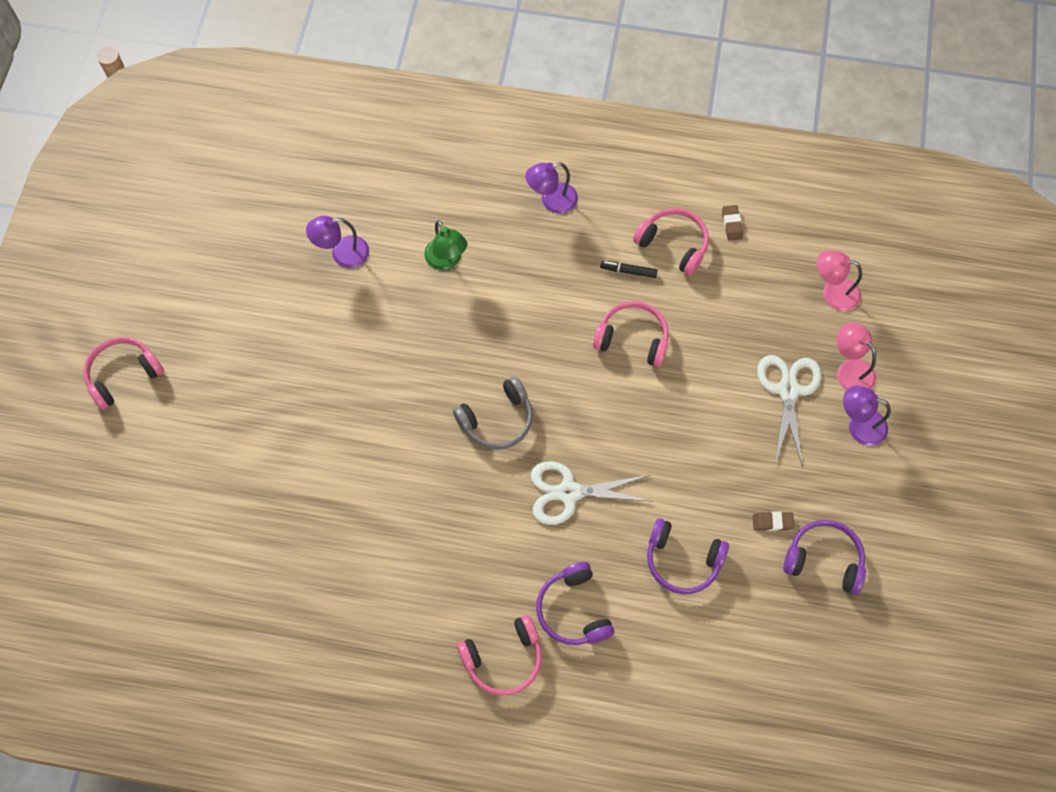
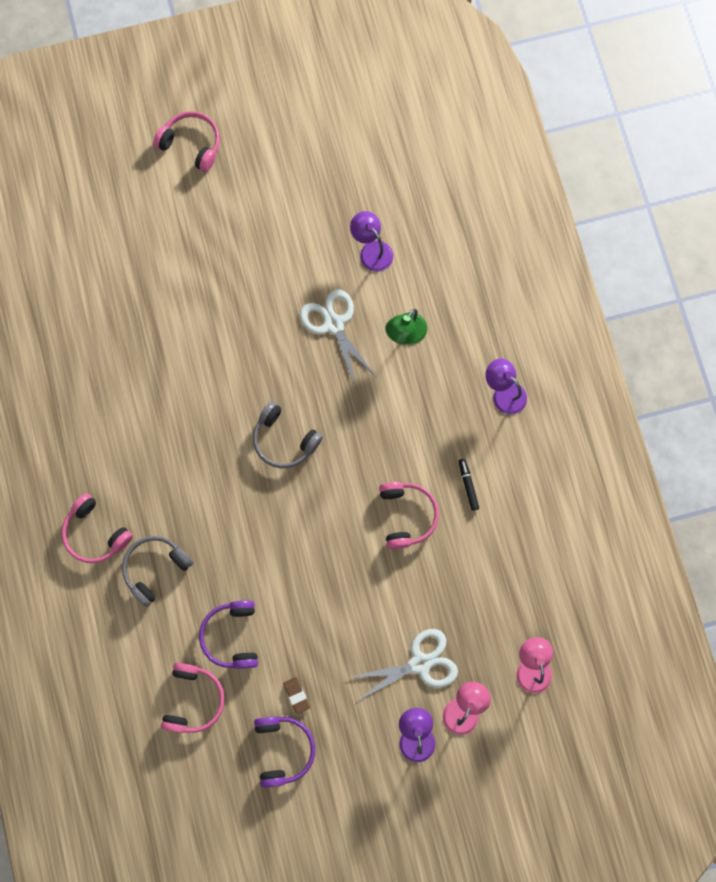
camera: 65 degrees right, 10 degrees up
(569, 493) = (248, 523): white scissors -> white scissors (333, 324)
(573, 610) = (155, 569): purple headphones -> grey headphones
(673, 244) = (512, 512): pink headphones -> pink headphones (193, 699)
(732, 224) = (557, 553): brown eraser -> none

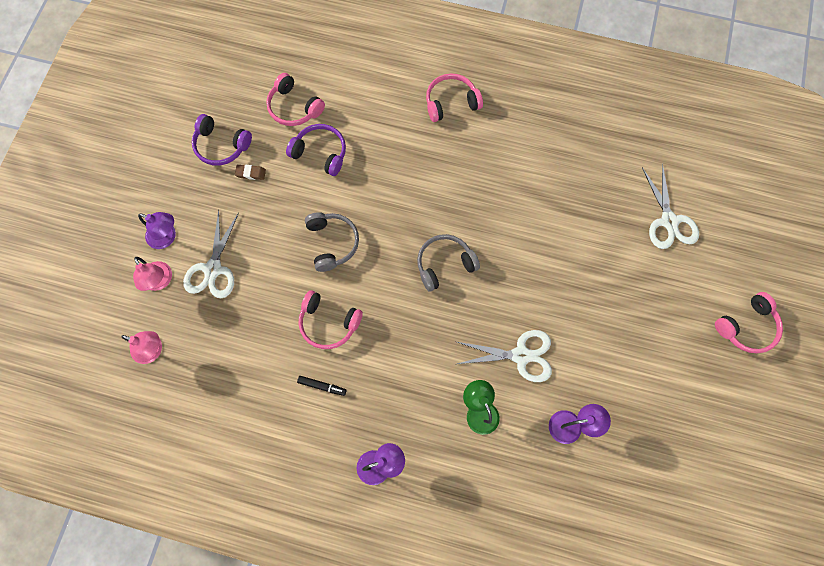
camera: 120 degrees right, 5 degrees down
(118, 254) = (669, 221): none -> white scissors
(155, 569) = (401, 128): grey headphones -> grey headphones (332, 243)

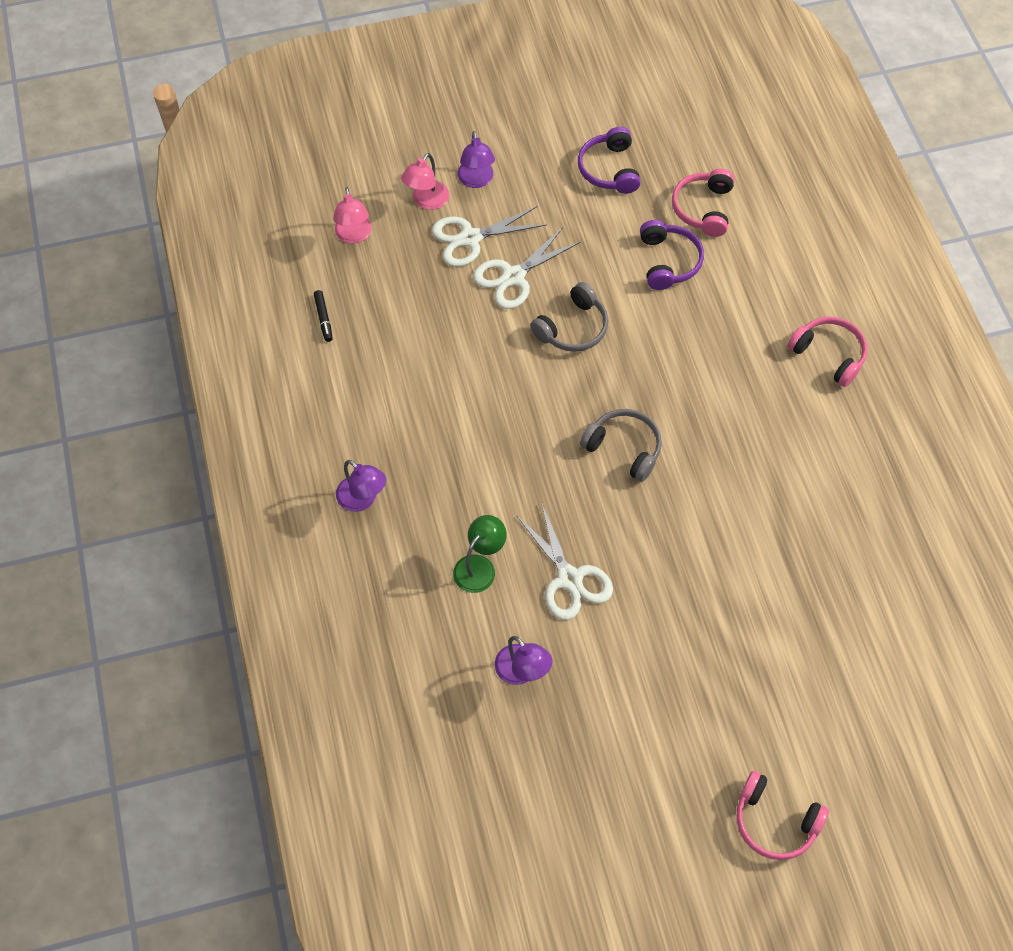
camera: 60 degrees right, 10 degrees down
(251, 173) = (598, 212): brown eraser -> none
(322, 386) = (411, 402): black marker -> black marker (323, 318)
(328, 323) = (482, 372): pink headphones -> none
(669, 221) = (852, 666): white scissors -> white scissors (514, 276)

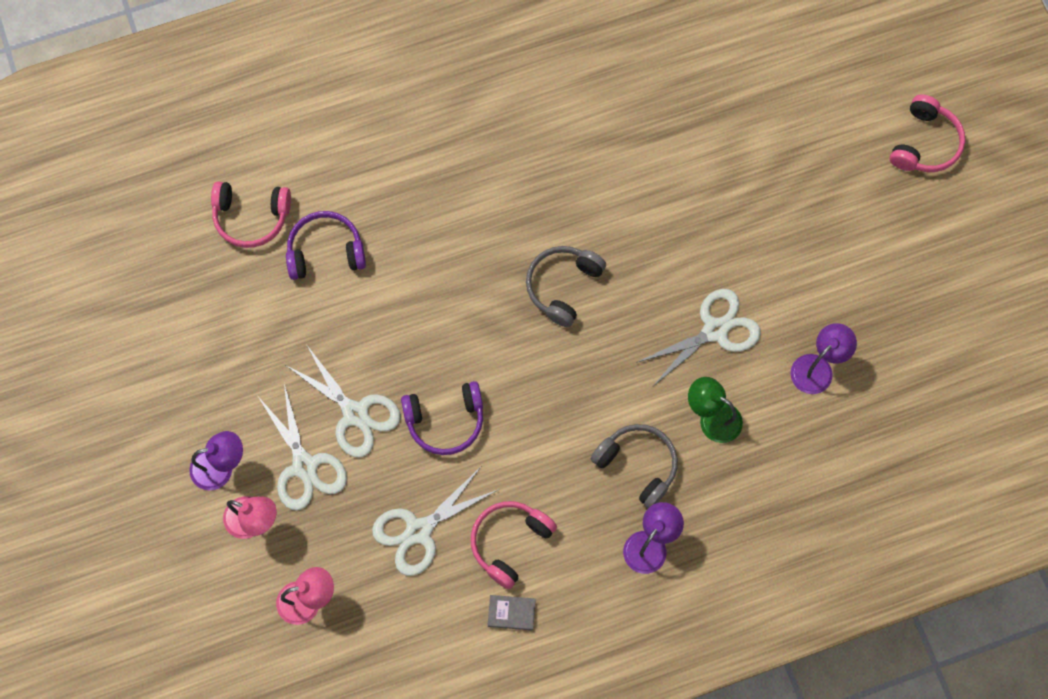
camera: 95 degrees left, 10 degrees up
(317, 382) = (511, 613): none -> grey book
(323, 318) = (426, 619): black marker -> none
(402, 318) = (419, 531): none -> white scissors
(572, 328) = (419, 346): grey headphones -> grey headphones (638, 465)
(609, 169) = (199, 319): purple headphones -> purple headphones (445, 421)
(828, 355) = (434, 93): pink headphones -> pink headphones (510, 542)

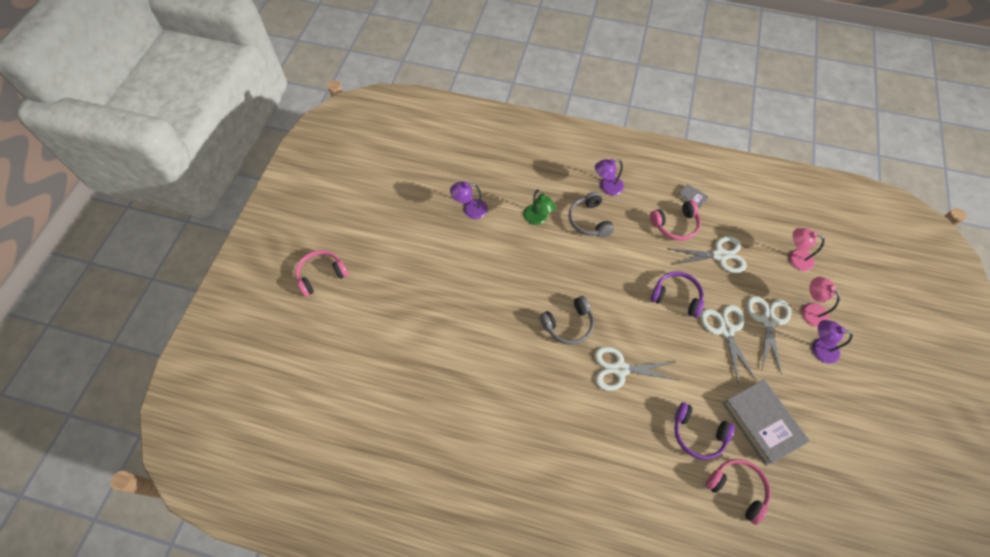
camera: 145 degrees left, 10 degrees down
(254, 314) = (762, 423): none -> grey book
(714, 330) = (505, 255): white scissors -> white scissors (620, 369)

